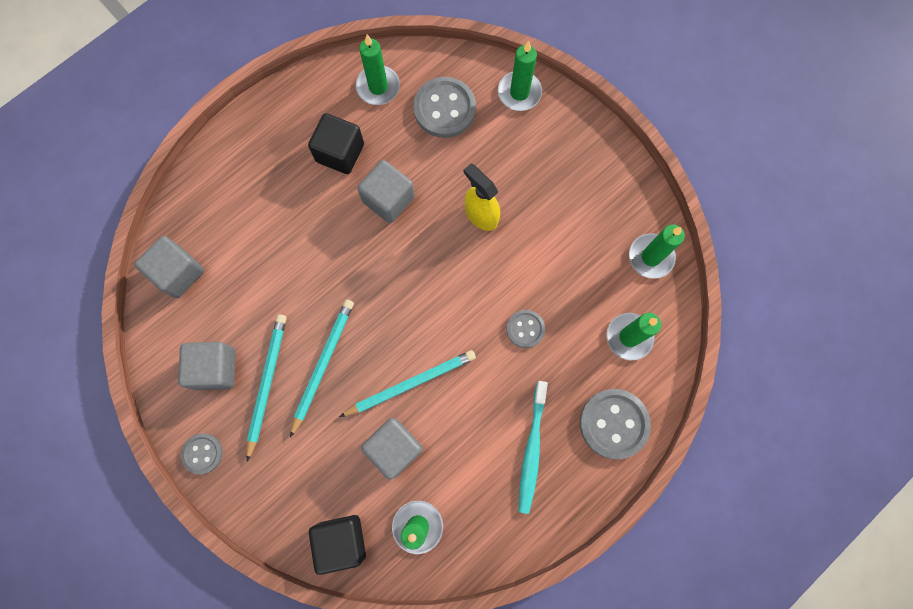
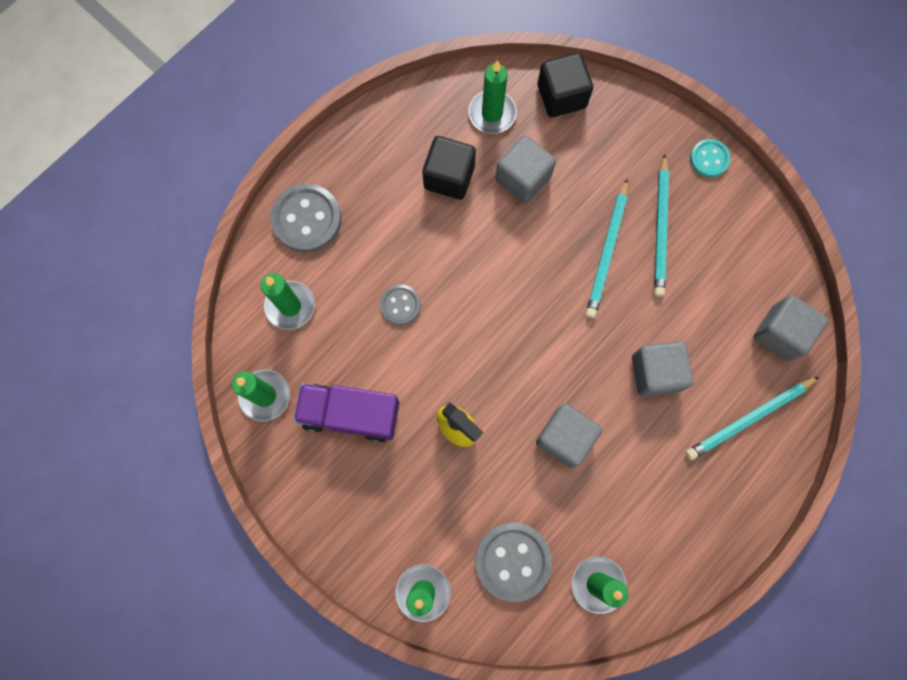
camera: 175 degrees right, 0 degrees up
(202, 453) = (709, 159): grey button -> turquoise button
(215, 368) = (716, 238): grey cube -> grey cube (655, 373)
(340, 153) = (630, 491): black cube -> black cube (449, 177)
(410, 383) = (514, 241): turquoise pencil -> turquoise pencil (749, 419)
(532, 449) = (387, 189): turquoise toothbrush -> none
(574, 234) = (350, 414): none -> purple truck

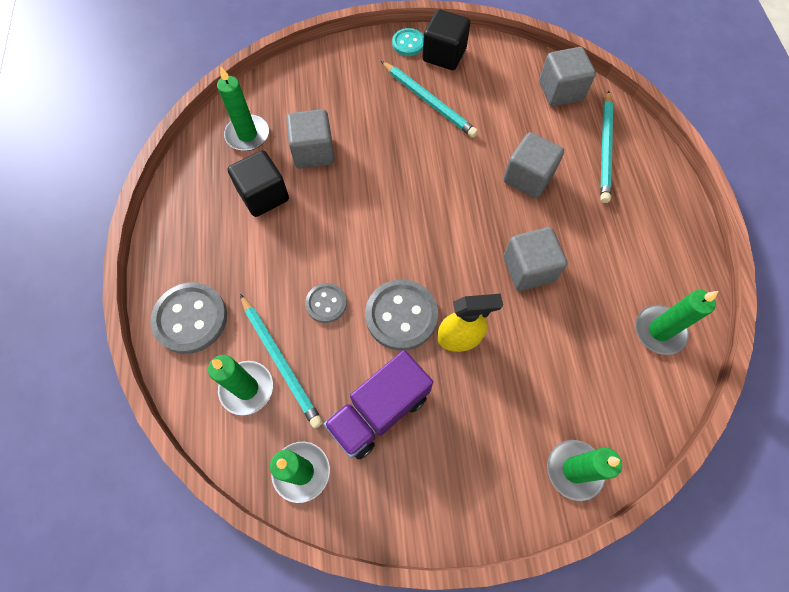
camera: 50 degrees left, 10 degrees down
(513, 561) = (597, 378): grey button -> grey button (401, 316)
(561, 96) = (281, 87): black cube -> black cube (444, 55)
(607, 251) = (415, 142): turquoise pencil -> turquoise pencil (281, 361)

